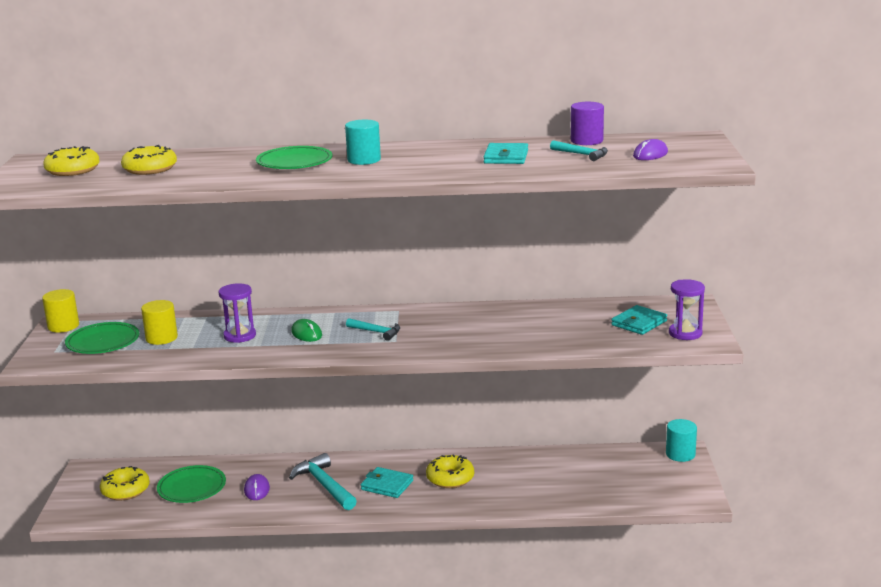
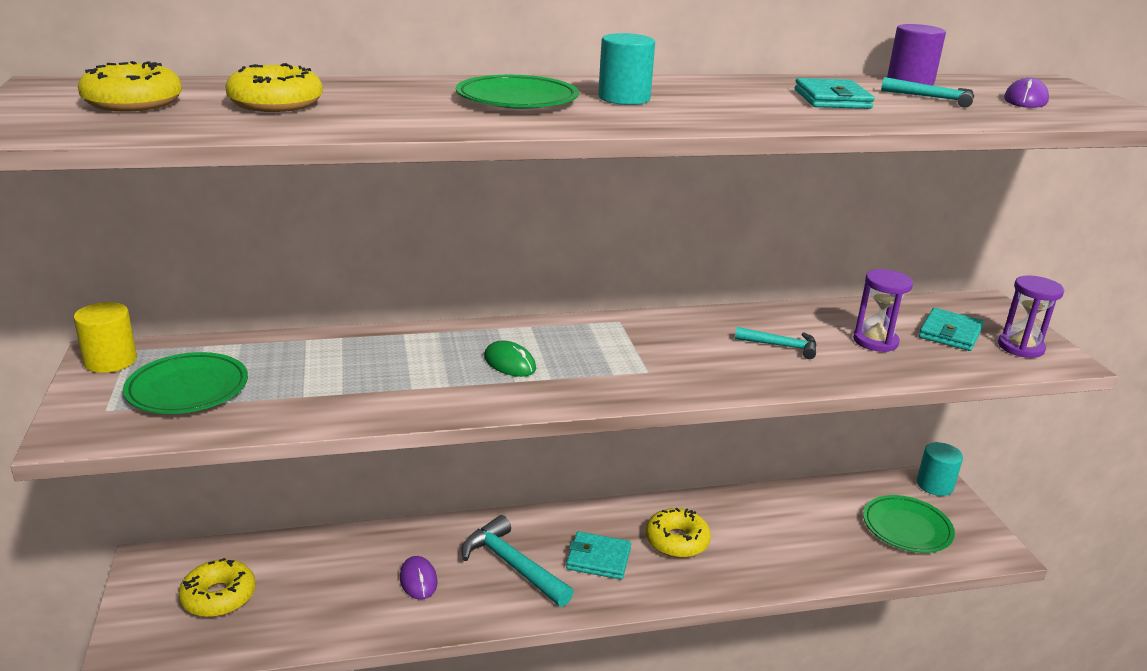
camera: 15 degrees left, 5 degrees up
(161, 338) = (284, 378): yellow cylinder -> none
(192, 488) = (320, 584): green plate -> green plate (906, 528)
(240, 336) = (409, 370): purple hourglass -> purple hourglass (875, 341)
(376, 332) = (611, 357): turquoise hammer -> turquoise hammer (781, 346)

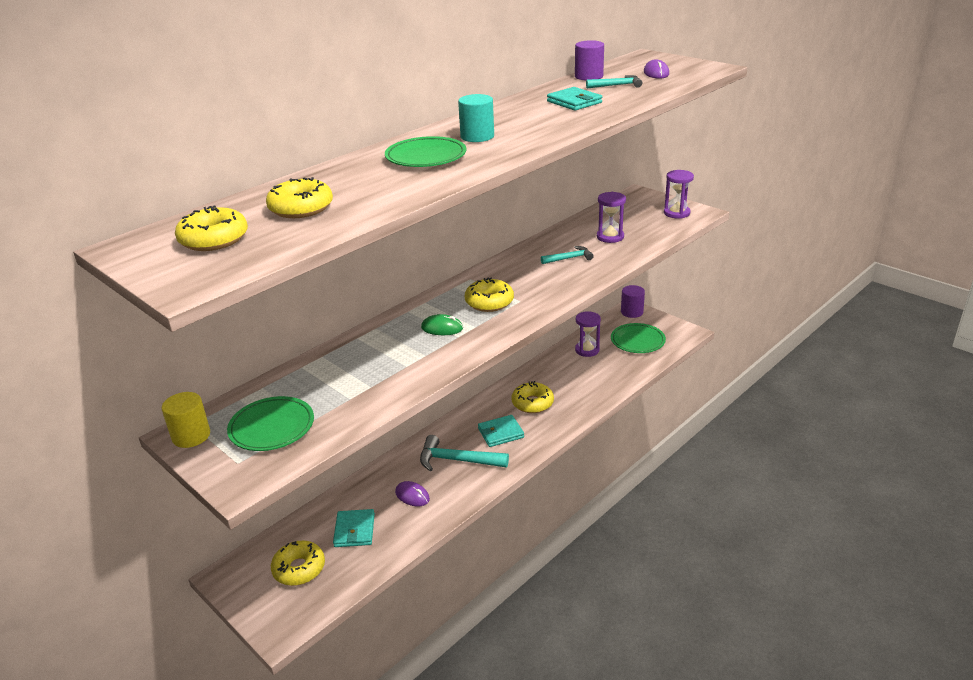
camera: 30 degrees left, 5 degrees up
(606, 357) = (489, 302): none -> yellow donut
(819, 507) = (587, 350): none -> purple hourglass
(934, 485) = (632, 312): turquoise cylinder -> purple cylinder
(950, 333) = (639, 218): turquoise wallet -> turquoise wallet (354, 530)

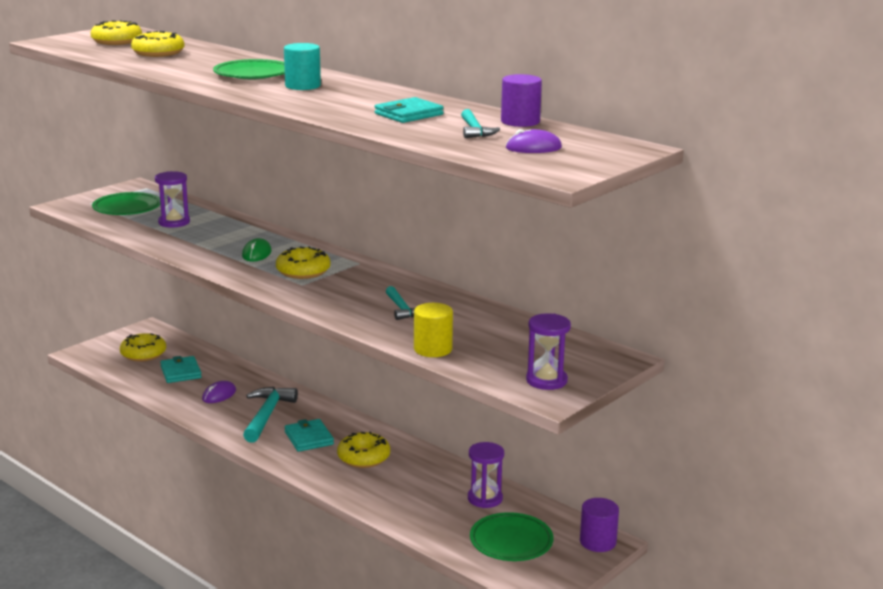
camera: 85 degrees right, 10 degrees down
(191, 436) = (131, 188): yellow cylinder -> yellow cylinder (433, 349)
(354, 530) = (180, 372): turquoise wallet -> turquoise wallet turned 75 degrees clockwise
(610, 237) = (463, 333): purple hourglass -> purple hourglass (174, 222)

